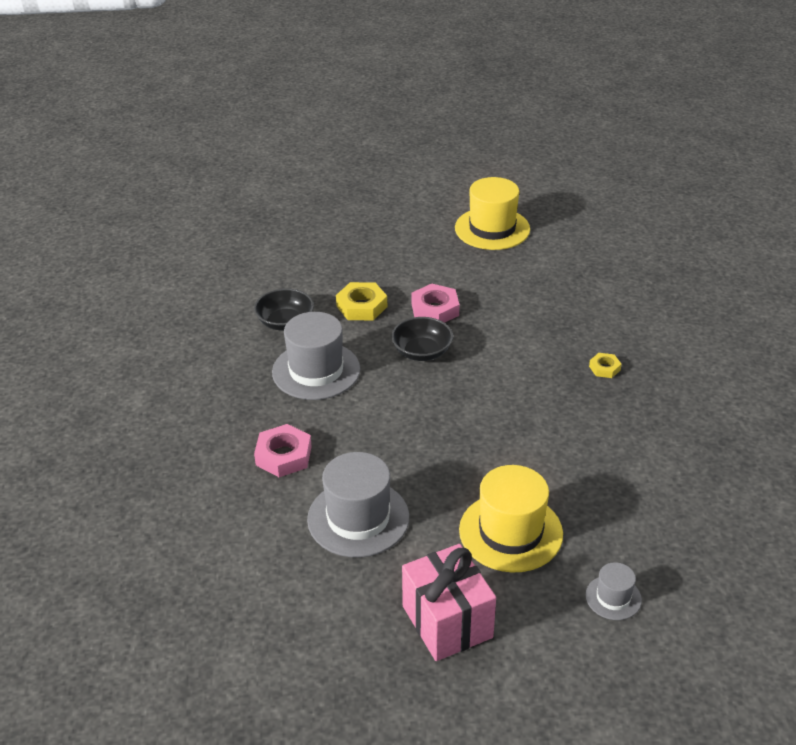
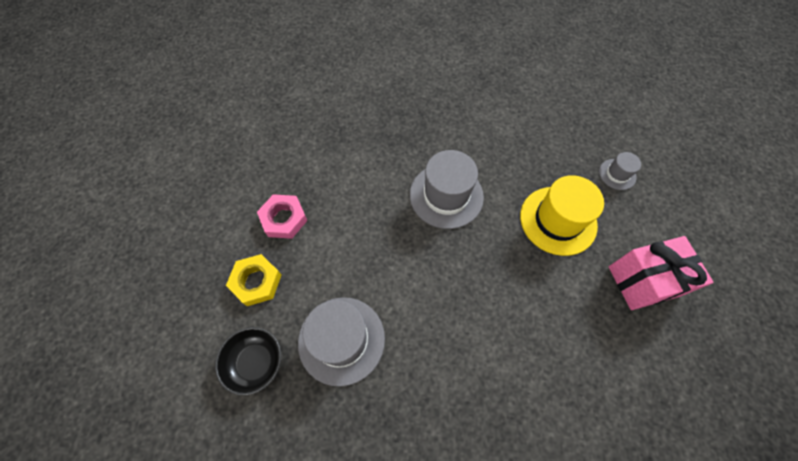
camera: 80 degrees left, 25 degrees up
(283, 456) = (455, 387): pink nut -> none
(358, 518) = (538, 329): grey hat -> grey hat (446, 195)
(422, 352) = (340, 241): black bowl -> none
(492, 229) = (183, 149): yellow hat -> none
(604, 368) = (394, 119): yellow nut -> none

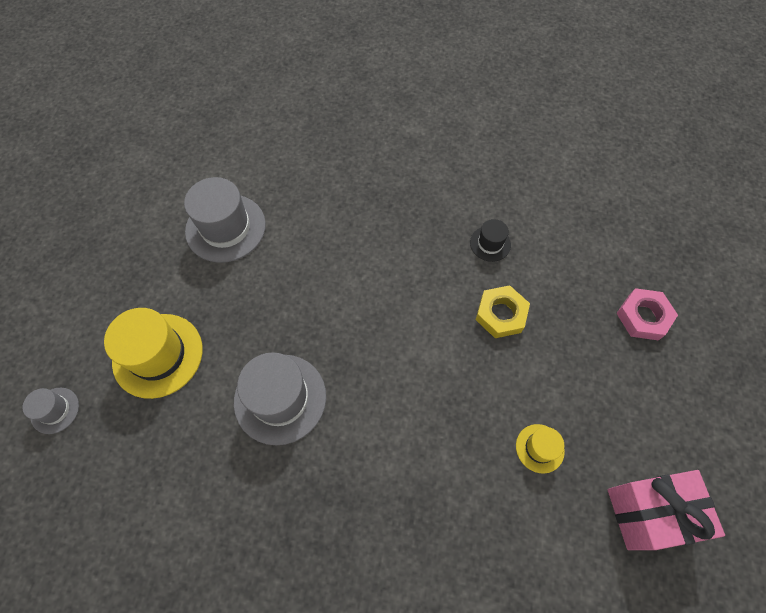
camera: 175 degrees left, 0 degrees up
(243, 177) = (539, 448): none -> yellow hat
(255, 362) = (490, 243): black bowl -> black hat
(284, 219) = (479, 384): pink nut -> pink nut (643, 317)
(341, 340) = (411, 255): grey hat -> grey hat (225, 228)
(643, 281) = (101, 283): pink gift -> pink gift (648, 513)

